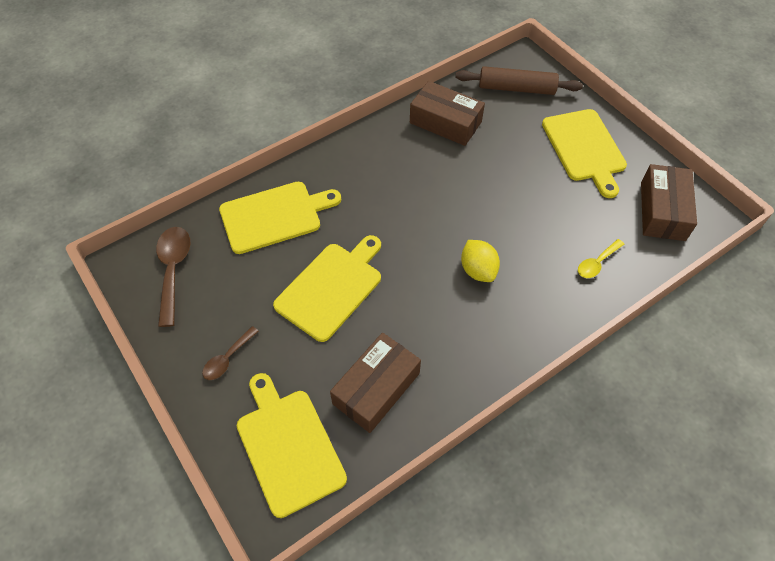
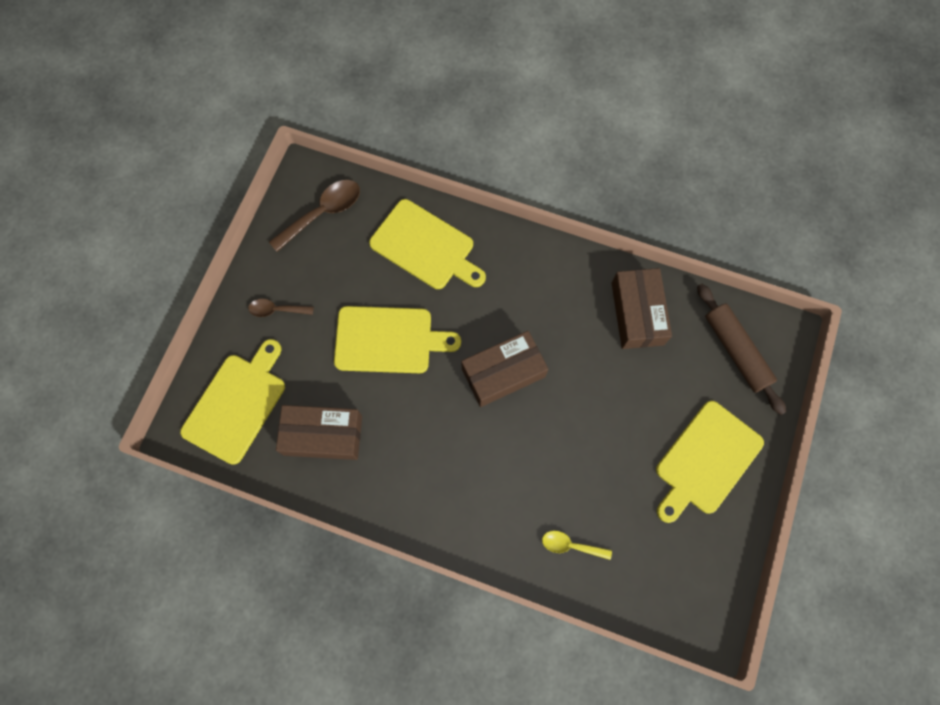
camera: 55 degrees right, 15 degrees up
(478, 270) = (488, 445): yellow lemon -> none
(662, 211) = (680, 576): brown box -> brown box (503, 373)

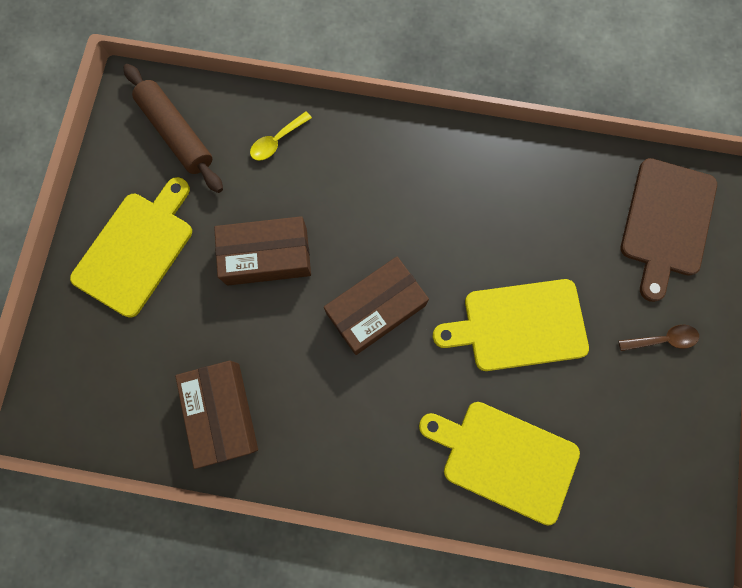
camera: 170 degrees right, 5 degrees up
(236, 404) = (666, 222): yellow cutting board -> brown cutting board
(323, 213) = (651, 484): brown spoon -> none
(323, 435) = (561, 205): brown box -> brown box (267, 256)
(570, 545) = (277, 141): yellow spoon -> yellow spoon turned 135 degrees clockwise
(736, 351) = (99, 385): brown rolling pin -> brown rolling pin (177, 133)

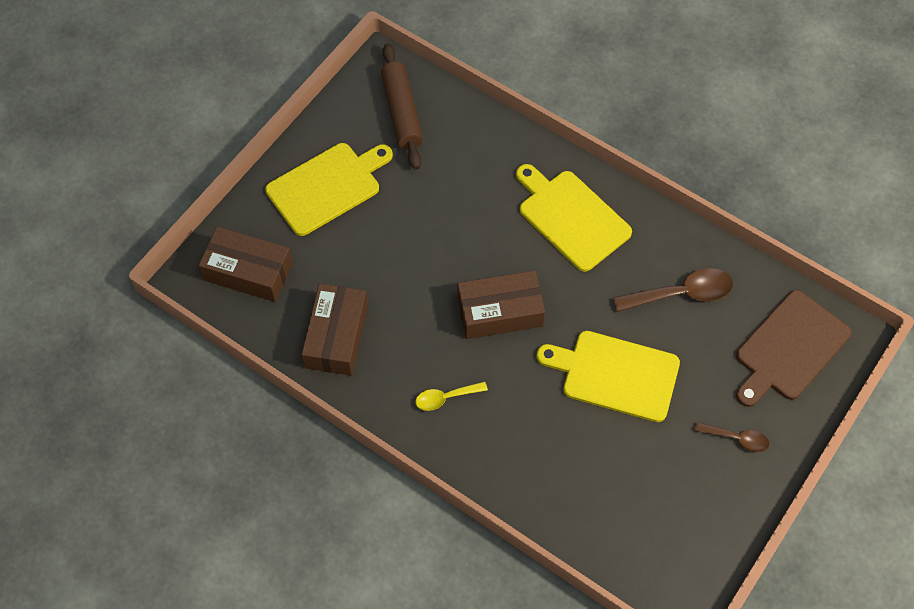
camera: 25 degrees right, 15 degrees down
(267, 256) = (430, 234): brown box -> brown box (248, 271)
(277, 141) = (481, 150): yellow spoon -> yellow spoon (445, 398)
(504, 459) = (550, 470): yellow cutting board -> yellow cutting board (571, 217)
(541, 210) = (681, 294): none -> brown spoon

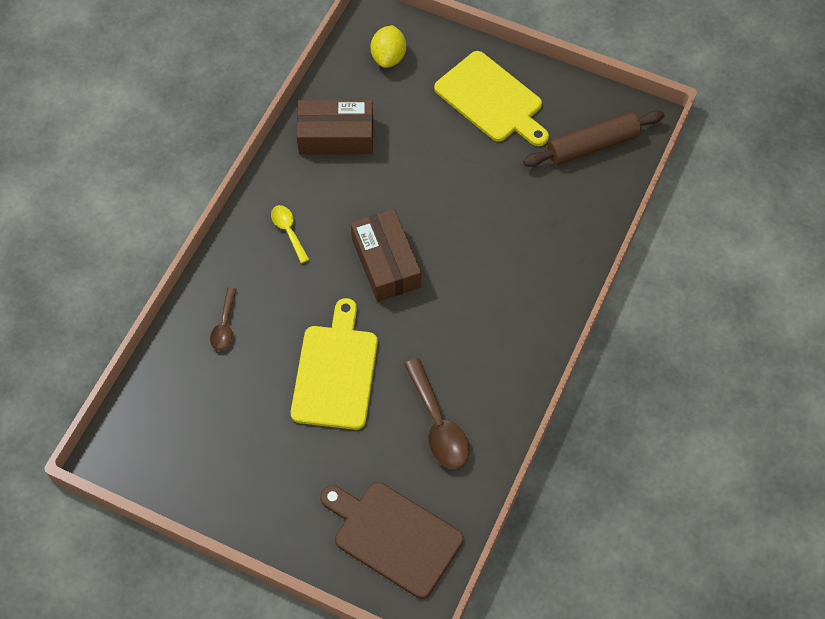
camera: 80 degrees right, 0 degrees up
(248, 271) = (388, 57): brown box -> yellow lemon
(571, 217) = (505, 311): yellow cutting board -> none
(736, 438) = (283, 491): brown spoon -> brown spoon (224, 325)

